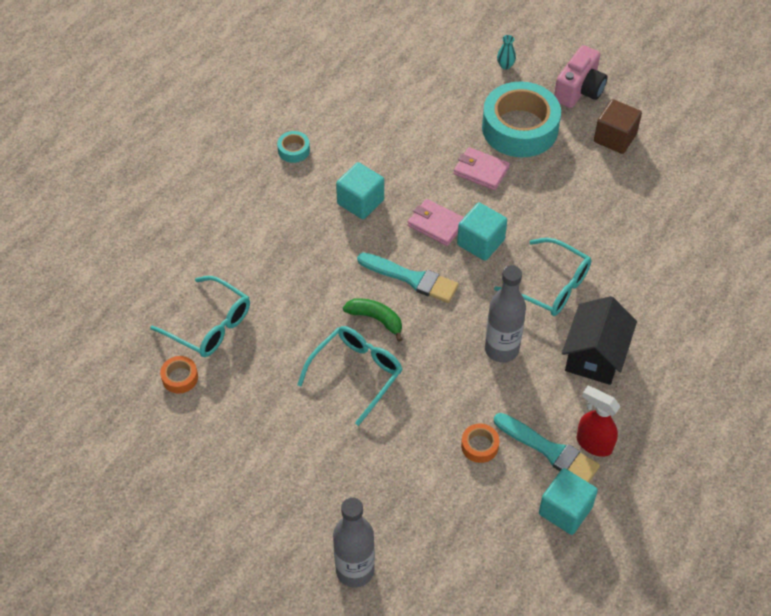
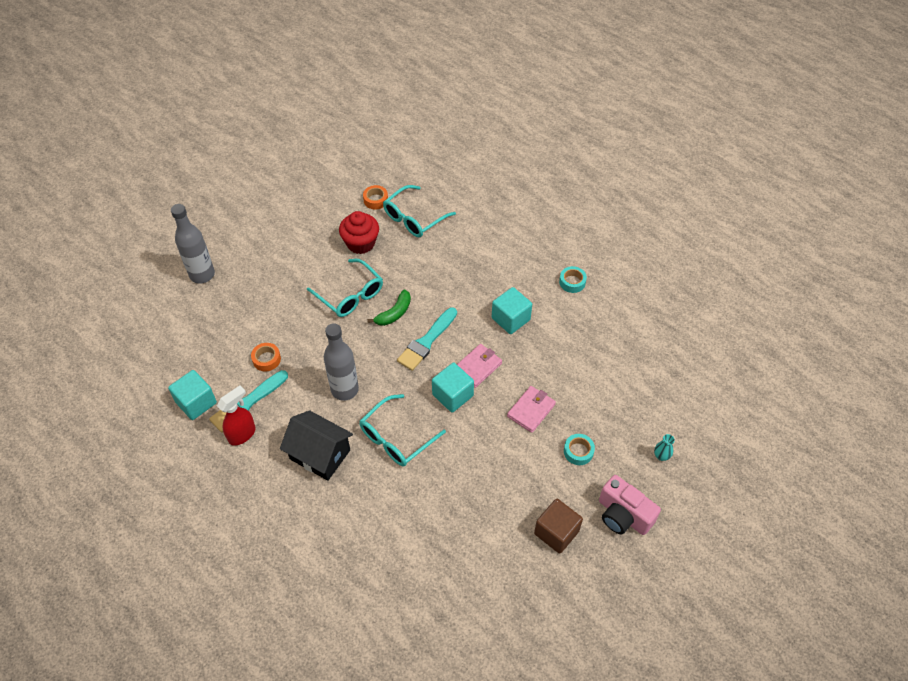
camera: 100 degrees right, 0 degrees up
(264, 380) = (361, 243): none -> red cupcake
(520, 128) = (578, 451): turquoise tape -> turquoise tape, size x0.41

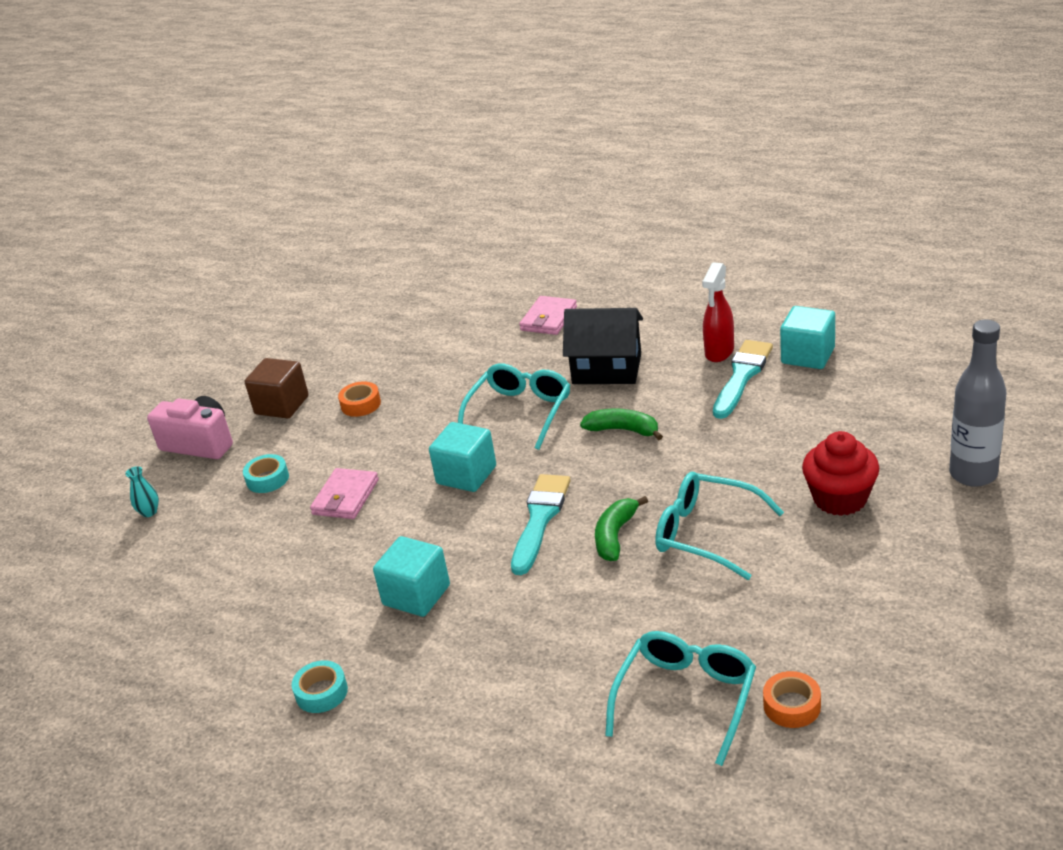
camera: 165 degrees right, 20 degrees down
(266, 359) = (761, 421): orange tape -> orange tape (361, 404)
(344, 389) = (623, 430): grey bottle -> green banana
(361, 243) = (754, 615): red cupcake -> red cupcake (840, 499)
(477, 367) = (444, 517): pink wallet -> pink wallet (548, 319)

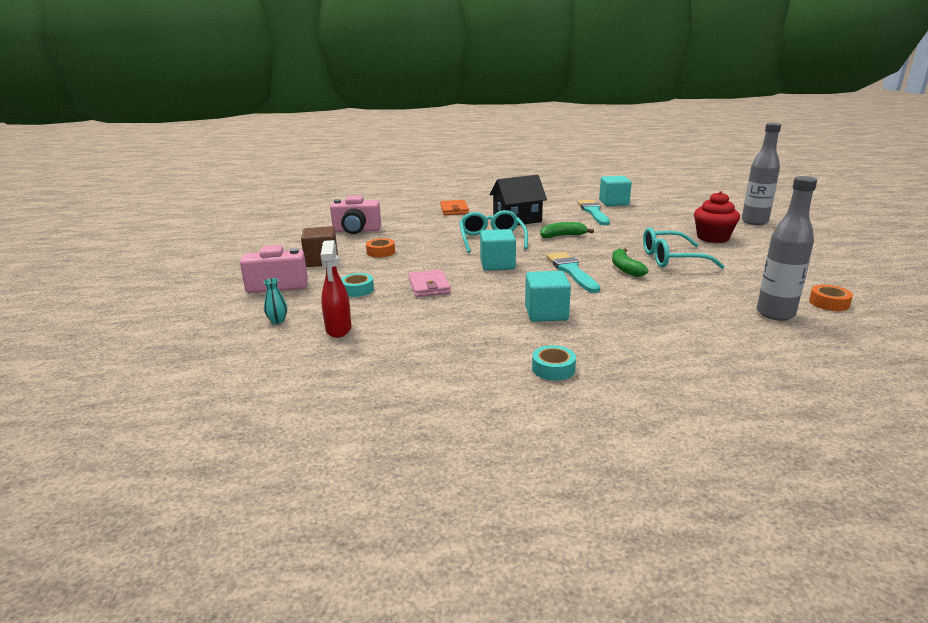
camera: 35 degrees left, 10 degrees down
(378, 343) = (356, 231): none -> pink camera
(548, 319) = (454, 210): pink wallet -> orange wallet
(686, 698) = (775, 314): turquoise glasses -> grey bottle
(719, 352) = (568, 207): red spray bottle -> red spray bottle (338, 329)

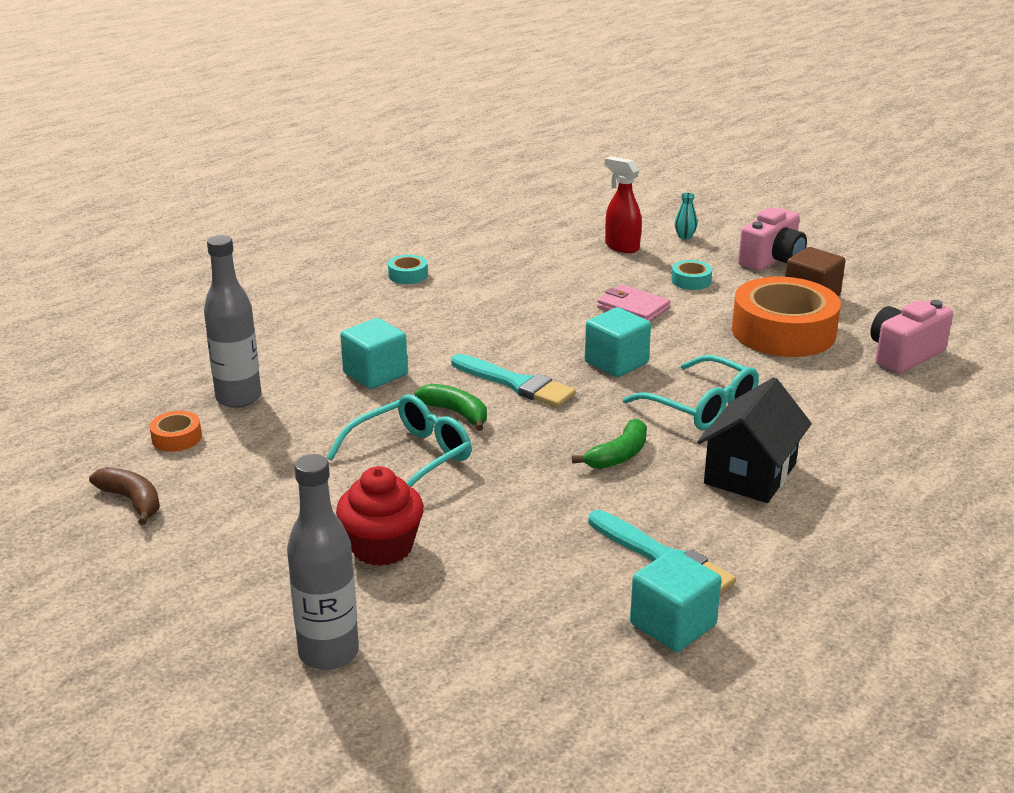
camera: 140 degrees right, 5 degrees up
(381, 252) = (783, 332): orange tape -> orange tape, size x2.42
(454, 210) = (897, 462): orange wallet -> none
(546, 313) = (473, 319): turquoise cube -> turquoise cube (375, 374)
(858, 281) = (132, 501): none -> brown banana

